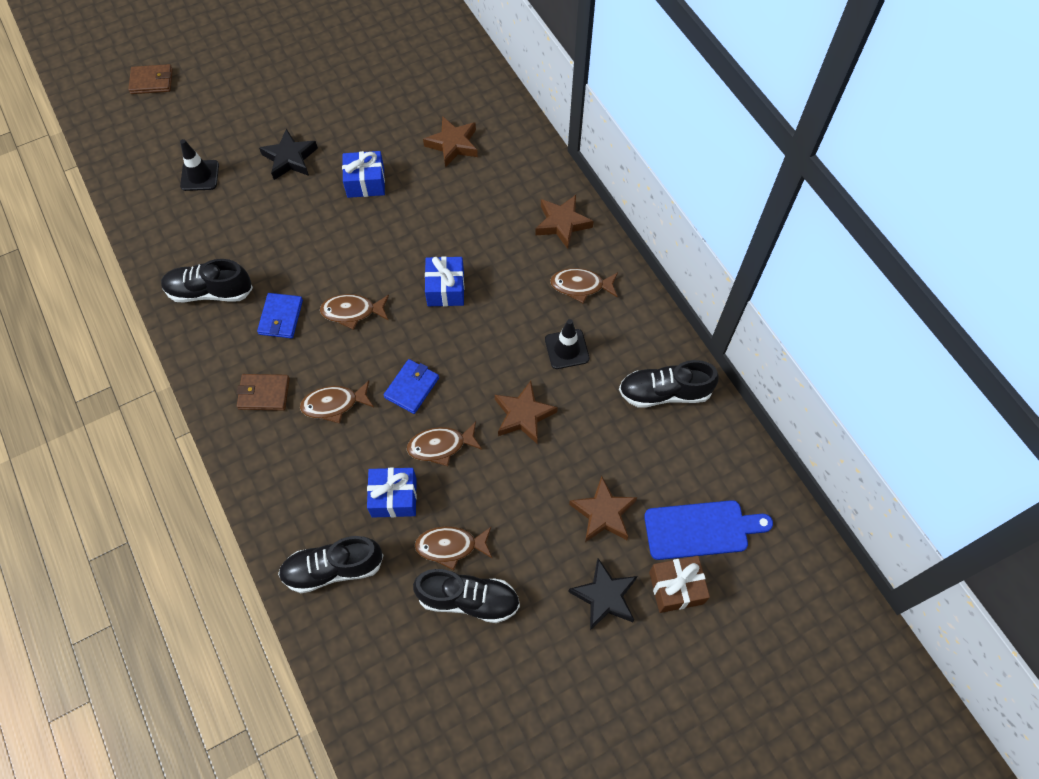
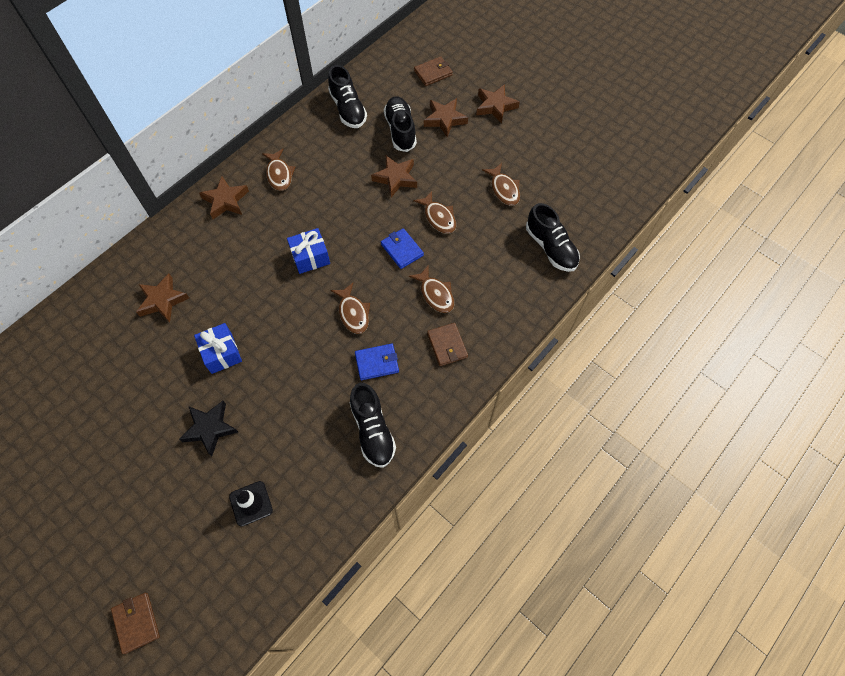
camera: 110 degrees left, 0 degrees up
(394, 497) = (487, 231): blue gift -> none
(412, 387) = (402, 250): blue wallet -> blue wallet turned 45 degrees clockwise
(468, 599) = (531, 169): black shoe -> black shoe (400, 130)
(567, 349) = (335, 168): black traffic cone -> none
(604, 596) = (495, 106): black star -> brown star
(676, 588) = (473, 76): brown gift -> none
(701, 529) = (433, 73): blue cutting board -> brown wallet

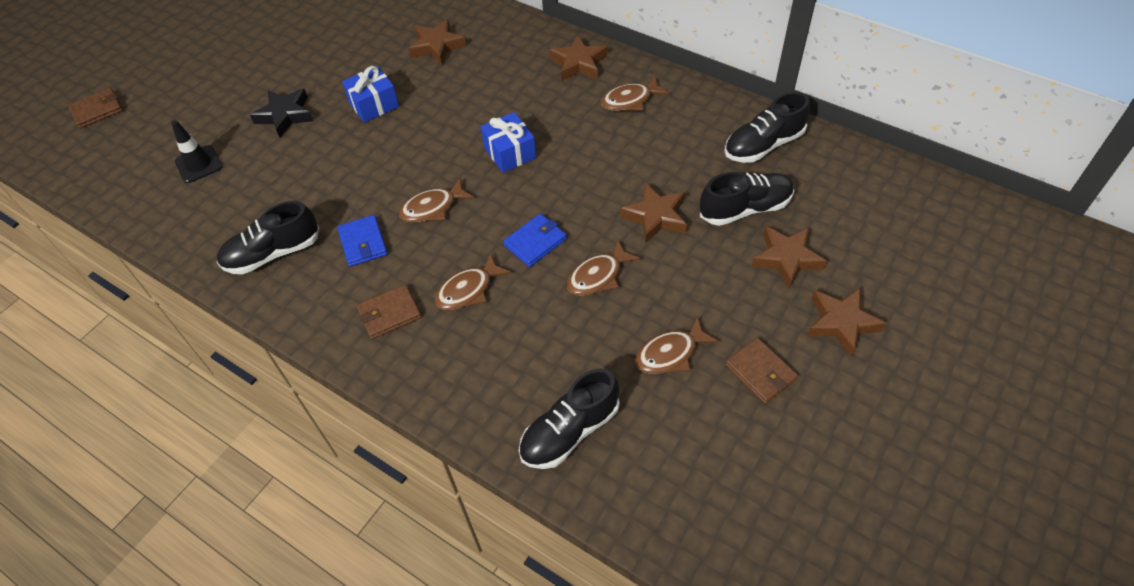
camera: 85 degrees right, 10 degrees down
(433, 73) = (877, 231): brown wallet -> brown wallet (760, 372)

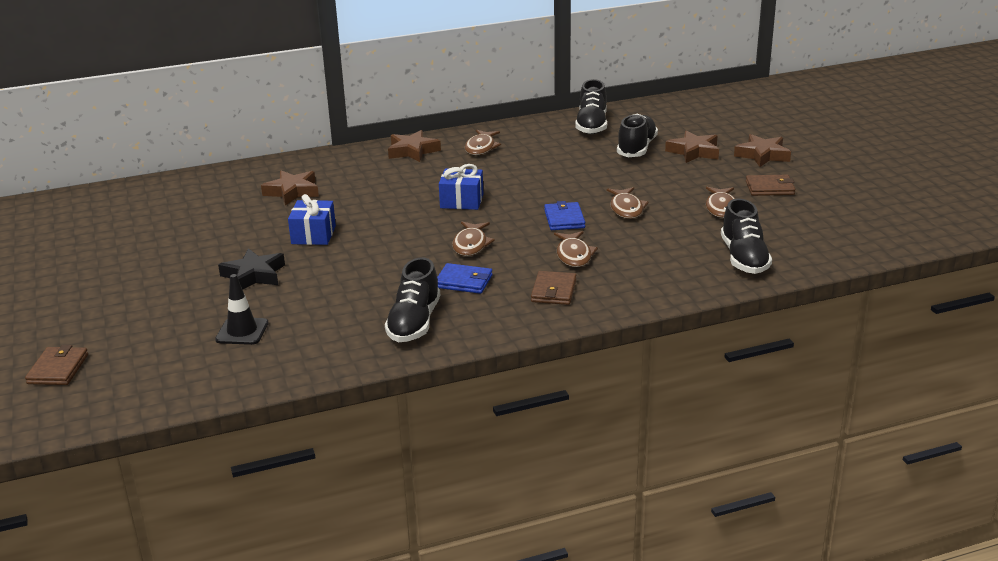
camera: 55 degrees left, 25 degrees down
(656, 217) = (602, 175): brown star -> none

